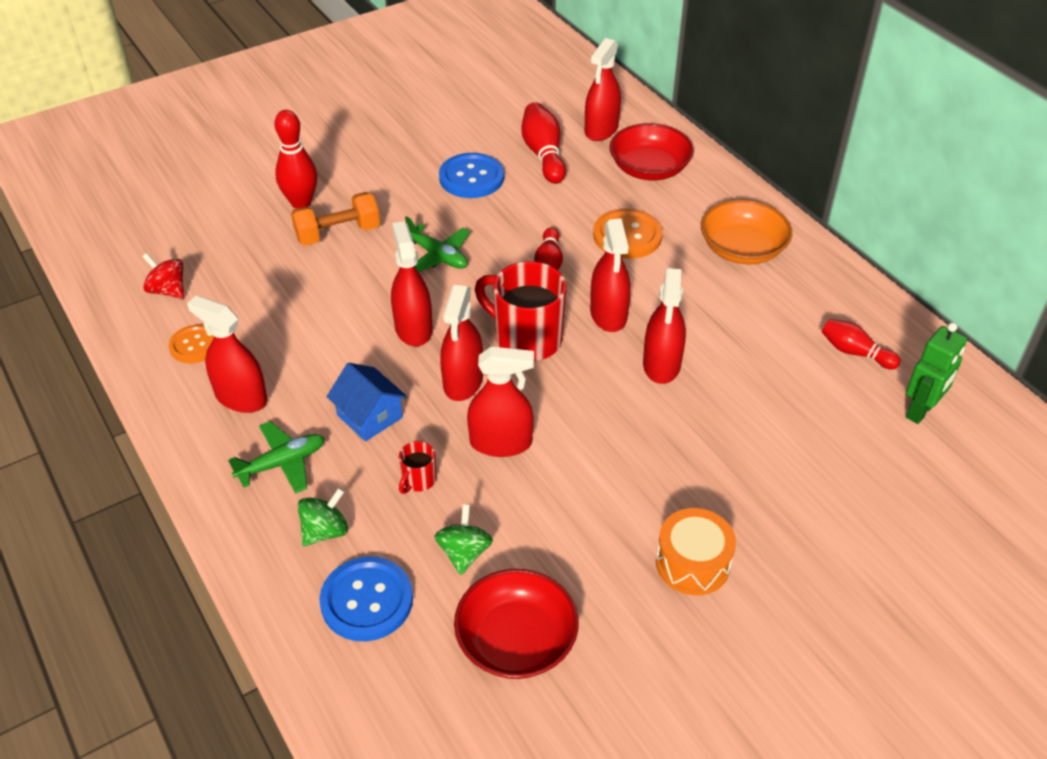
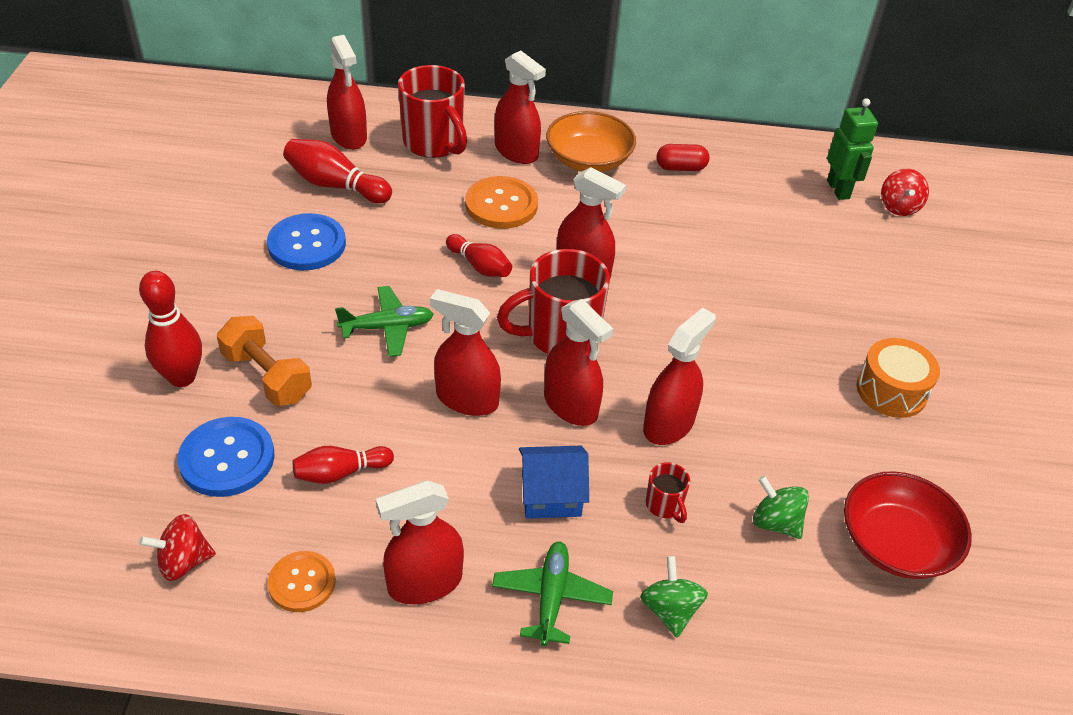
camera: 55 degrees left, 0 degrees up
(338, 233) = (267, 376): orange dumbbell -> orange dumbbell turned 60 degrees counterclockwise
(367, 600) = (779, 624): blue button -> blue button (227, 458)
(649, 168) = (434, 143): red bowl -> red mug
(661, 365) = (671, 279): red spray bottle -> red spray bottle (516, 151)
(807, 302) = (681, 168): none -> red capsule
(855, 352) = (754, 180): red bowling pin -> red bowling pin (340, 473)
(955, 463) = (899, 207): none -> red spinning top

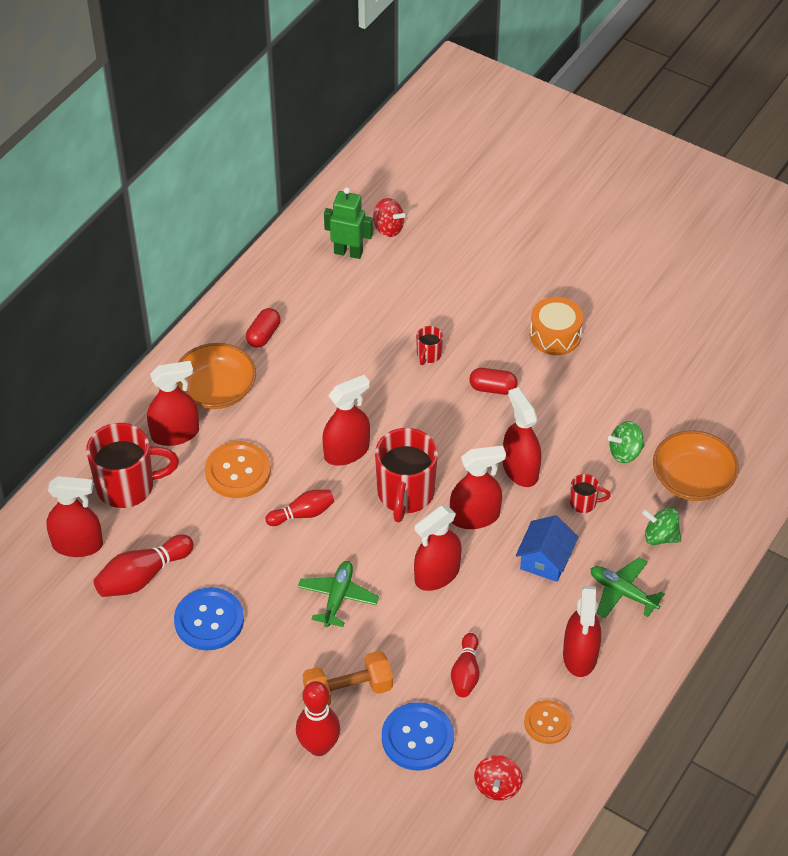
camera: 60 degrees left, 5 degrees up
(763, 292) = (428, 355): none -> red mug
(764, 360) = (492, 388): none -> red capsule
(791, 616) = (692, 479): none -> orange bowl
(896, 543) = (668, 401): red bowl -> none

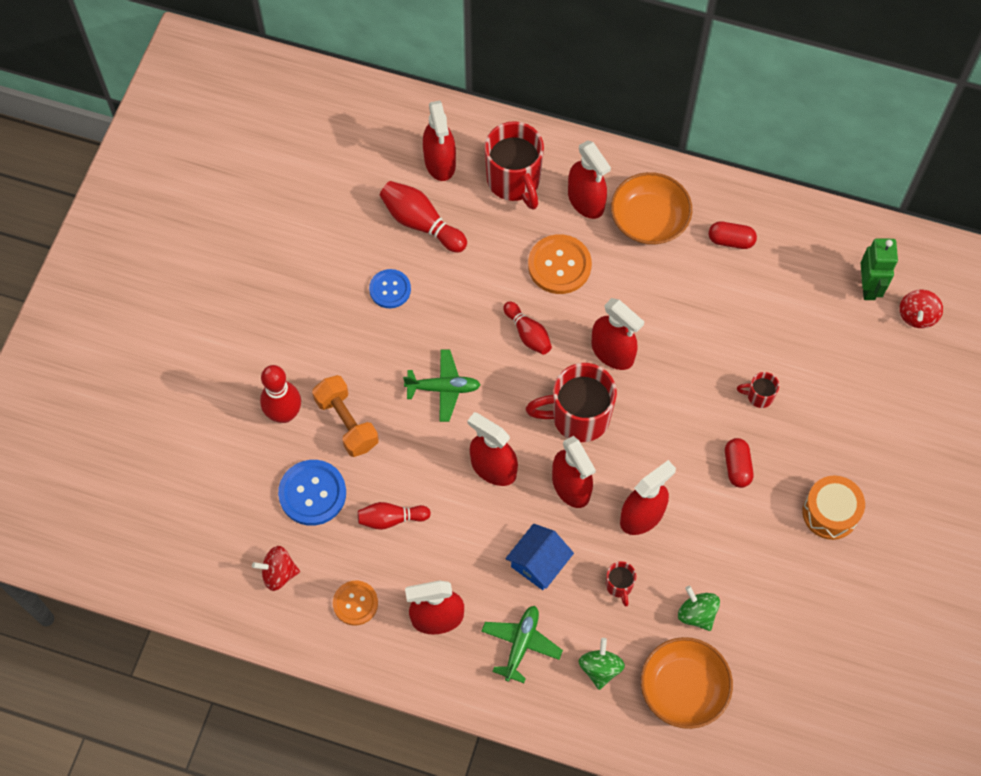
camera: 75 degrees right, 15 degrees up
(209, 620) = (390, 289): blue button -> blue button, size x0.65
(545, 560) = (539, 563): blue house -> blue house turned 60 degrees counterclockwise

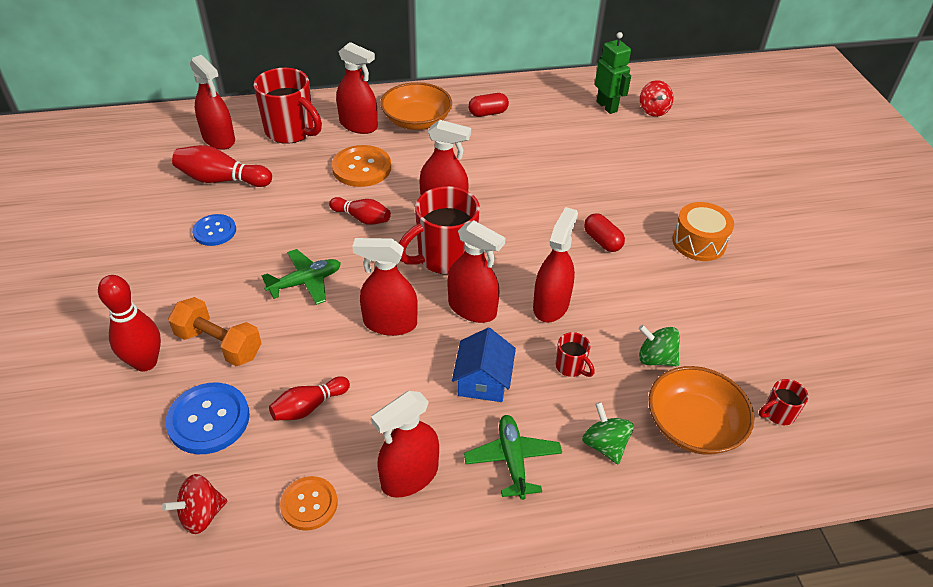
camera: 30 degrees left, 20 degrees down
(759, 396) = (582, 191): red mug -> red mug (778, 414)

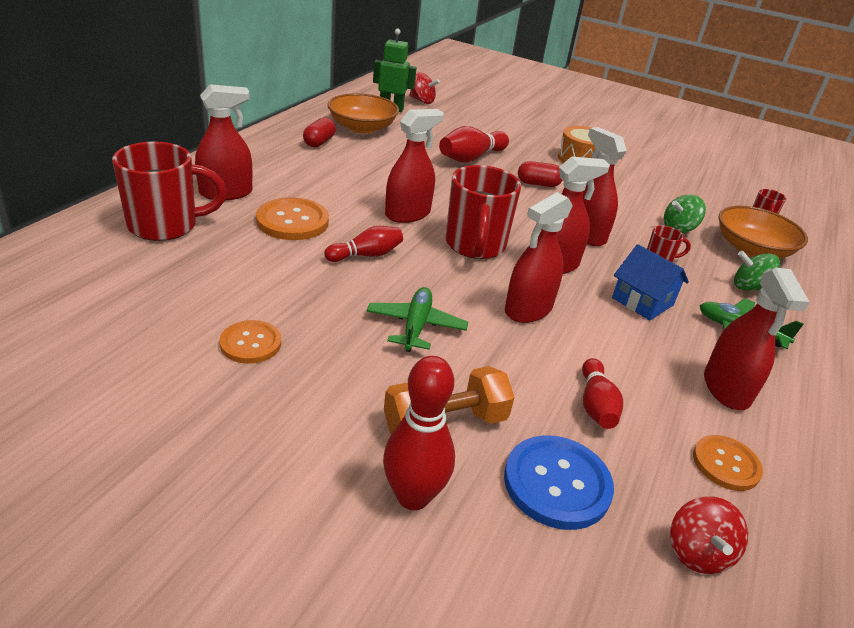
camera: 55 degrees left, 10 degrees down
(214, 231) = (250, 343): blue button -> orange button
(219, 139) = (90, 268): red spray bottle -> none
(222, 180) = (168, 299): red bowling pin -> red bowling pin (471, 158)
(416, 120) = (272, 169): orange bowl -> orange bowl (362, 127)

